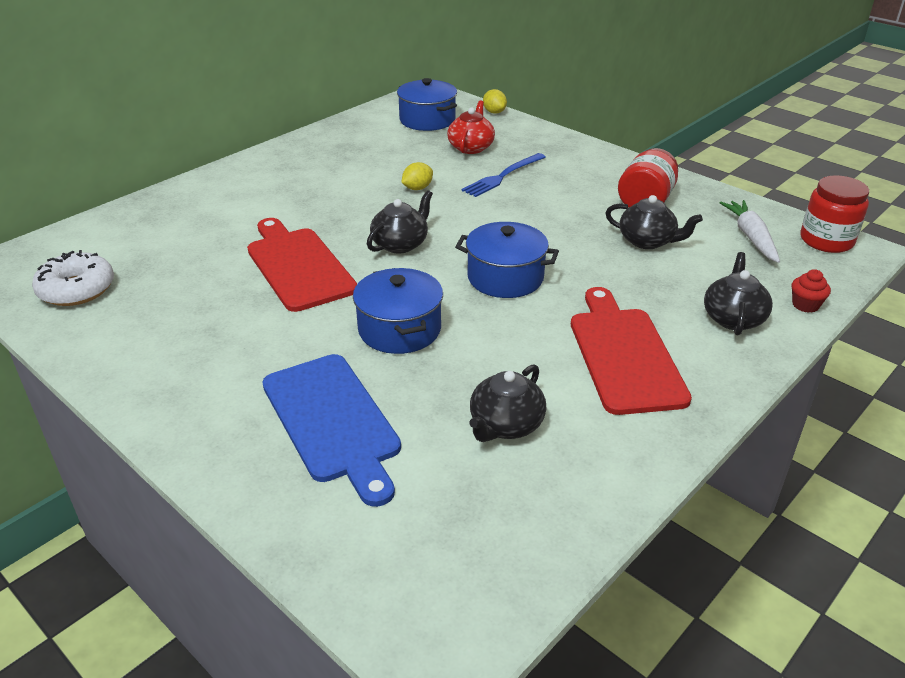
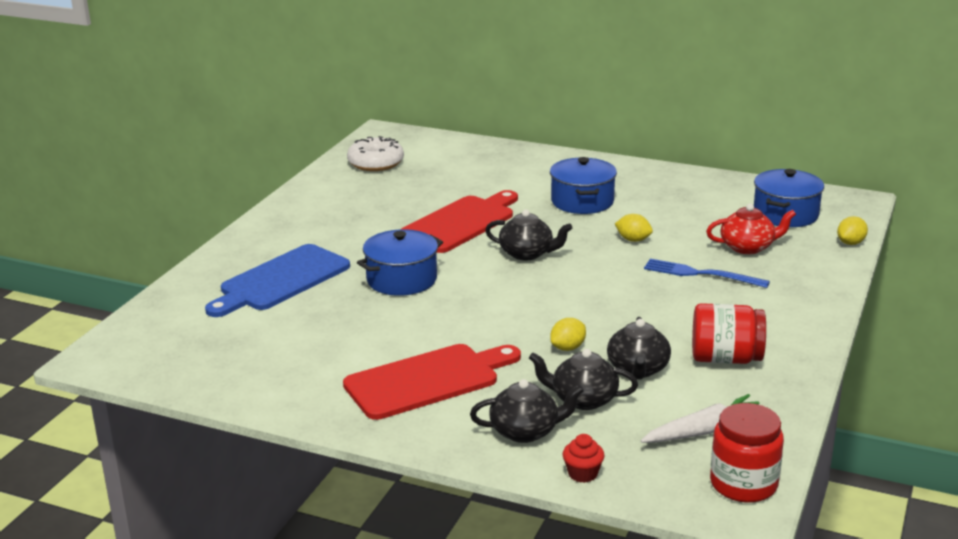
camera: 70 degrees right, 10 degrees down
(505, 277) = (510, 308): blue pot -> blue pot (582, 201)
(505, 425) = (307, 343): black teapot -> black teapot (583, 399)
(596, 264) = (568, 348): none -> yellow lemon

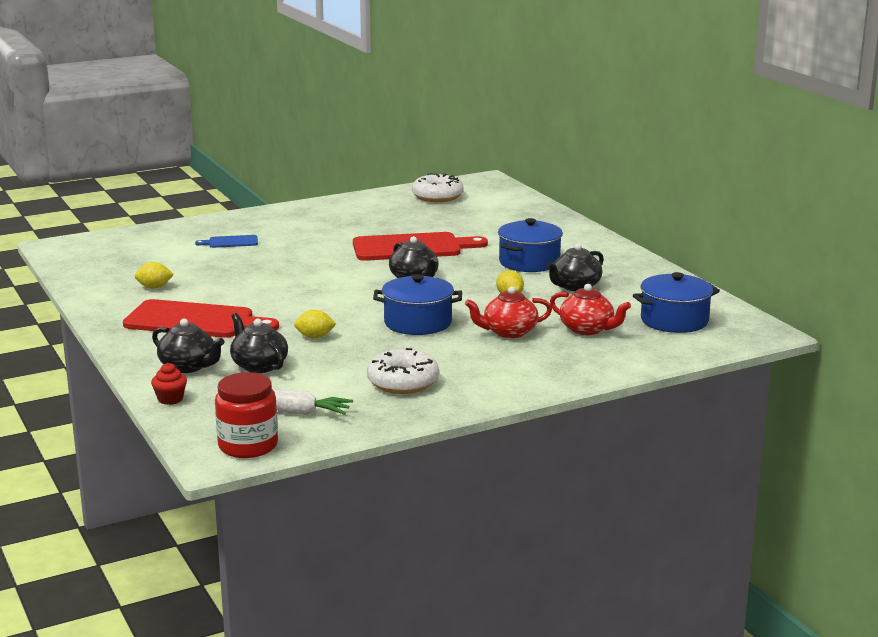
camera: 40 degrees right, 5 degrees down
(280, 280) = (230, 242): blue cutting board -> blue cutting board, size x0.46
(401, 280) = (300, 266): blue pot -> blue pot (418, 322)
(637, 369) = (330, 365): black teapot -> black teapot (575, 286)
(701, 274) = (509, 332): blue fork -> red teapot
(725, 358) = (403, 382): red jar -> white donut
(850, 243) = (682, 355): yellow lemon -> yellow lemon (154, 287)

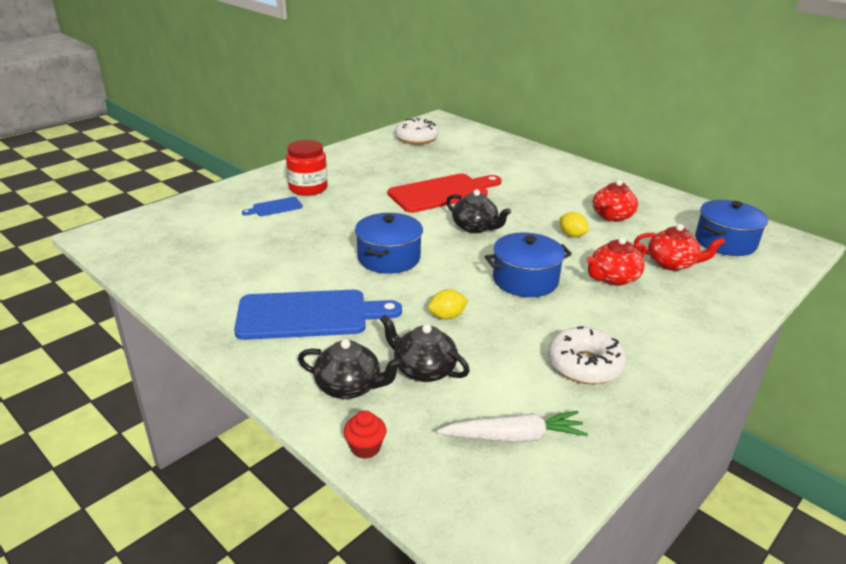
camera: 20 degrees left, 10 degrees up
(154, 287) = (236, 275): yellow lemon -> none
(194, 321) = (309, 315): red cutting board -> blue cutting board
(248, 446) = (514, 513): red jar -> red jar (308, 188)
(529, 262) = (551, 196): blue pot -> blue pot (389, 258)
(575, 286) = (612, 216): black teapot -> red teapot

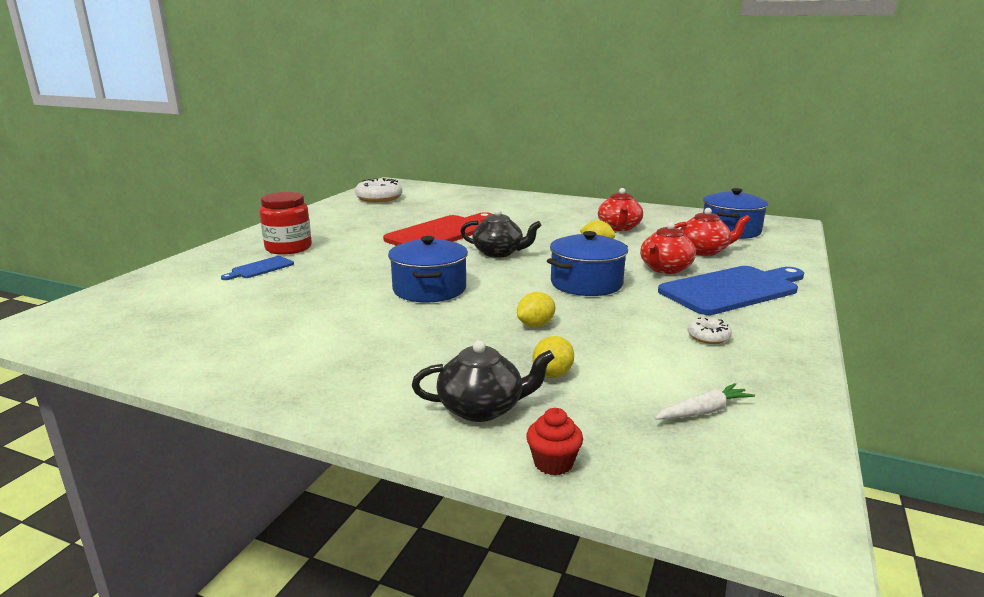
camera: 20 degrees left, 10 degrees down
(309, 315) = (377, 353): blue cutting board -> blue cutting board (733, 290)
(423, 369) = (552, 374): black teapot -> yellow lemon
(514, 437) = (703, 411): white carrot -> white carrot, size x0.66
(584, 365) = (708, 337): white donut -> white donut, size x0.50

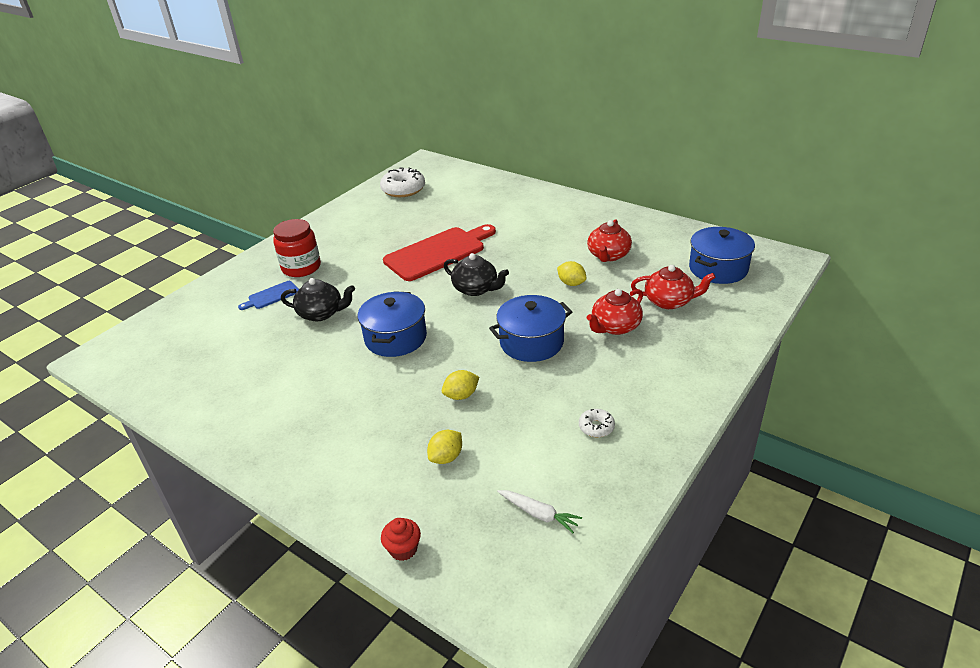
camera: 15 degrees right, 15 degrees up
(482, 408) = (378, 488): black teapot -> black teapot (321, 313)
(703, 411) = (539, 514): white carrot -> white carrot turned 45 degrees clockwise
(733, 290) = (659, 364): blue cutting board -> none

